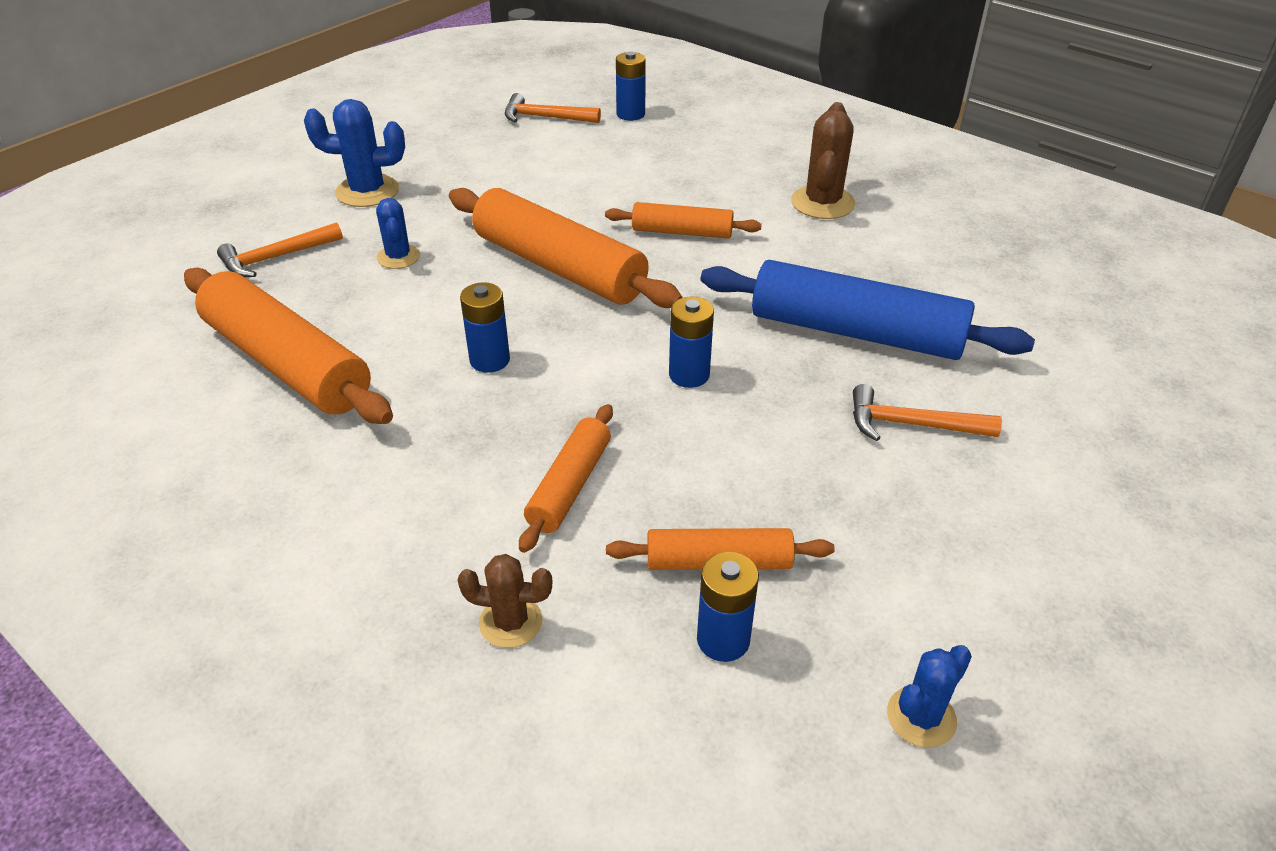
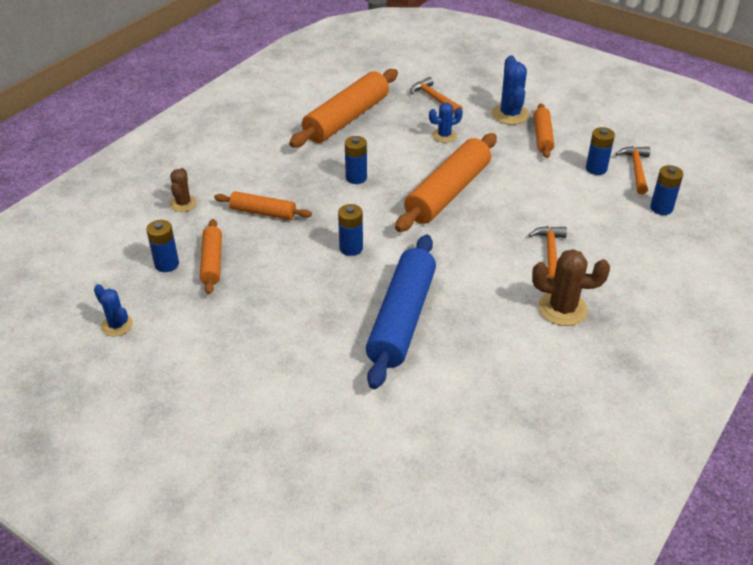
camera: 85 degrees right, 0 degrees up
(535, 143) = (596, 169): none -> blue battery
(682, 232) = (501, 240): orange rolling pin -> orange rolling pin (542, 136)
(912, 424) = (313, 338): orange hammer -> orange hammer (550, 253)

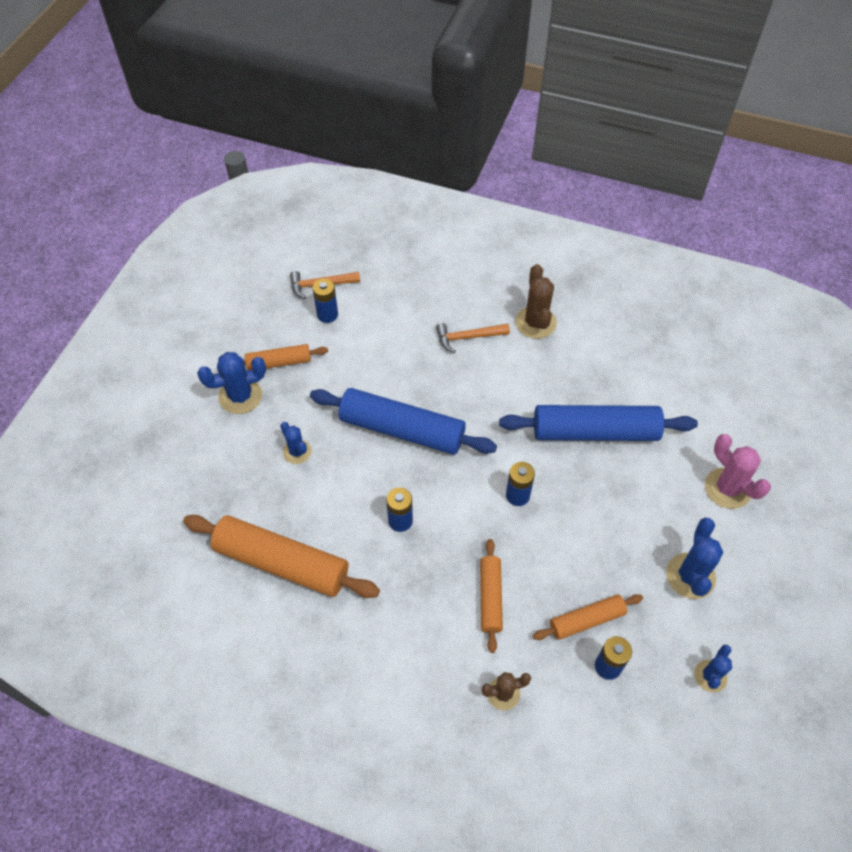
camera: 105 degrees left, 15 degrees up
(213, 342) = (690, 576): none -> blue cactus
(291, 406) = (727, 488): none -> pink cactus
(434, 98) = (218, 476): orange hammer -> none
(448, 192) = (402, 430): orange rolling pin -> blue rolling pin
(661, 208) = (377, 265): blue battery -> none

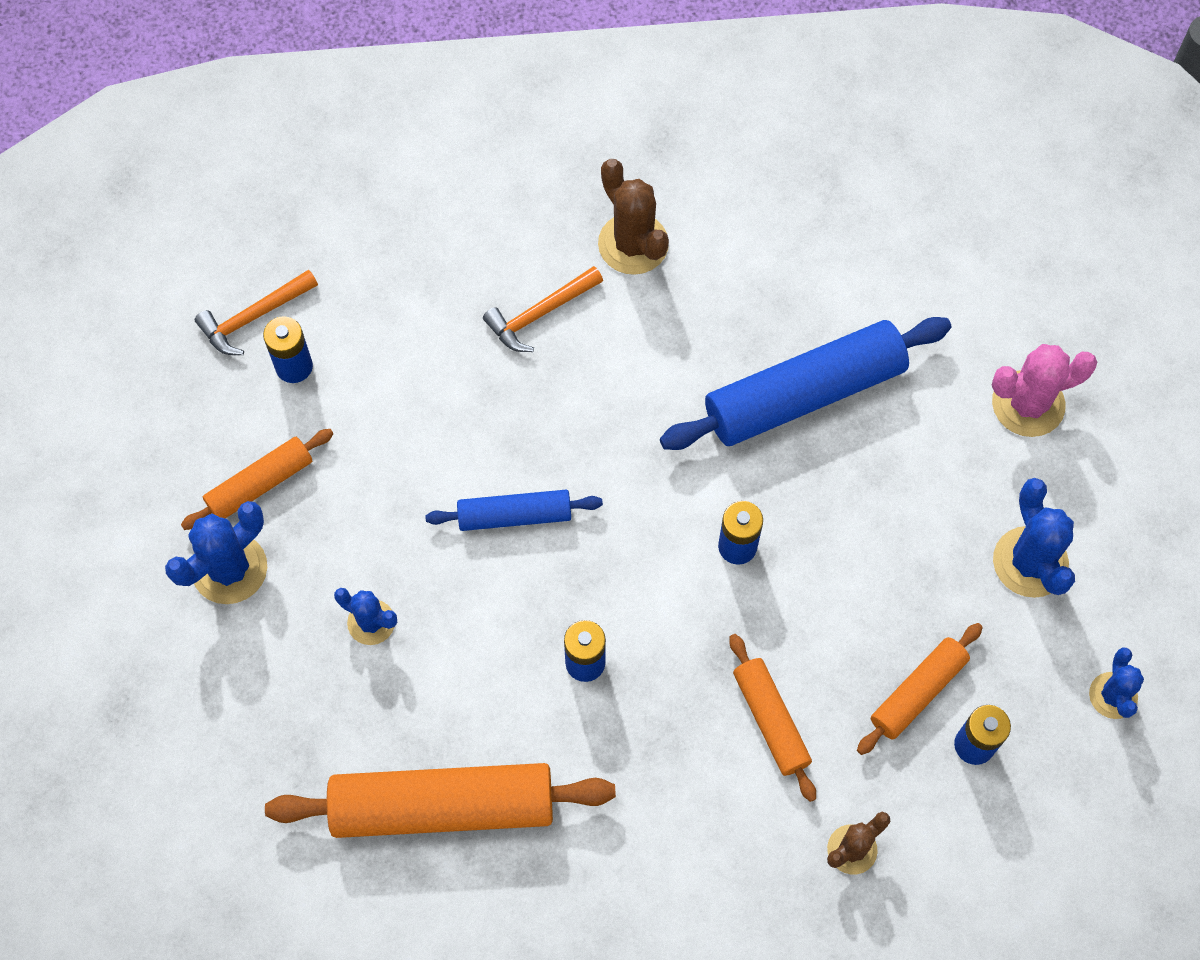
camera: 25 degrees left, 10 degrees up
(402, 430) = (514, 515): blue rolling pin -> blue rolling pin, size x0.54
(727, 488) = (1028, 404): pink cactus -> pink cactus turned 45 degrees counterclockwise

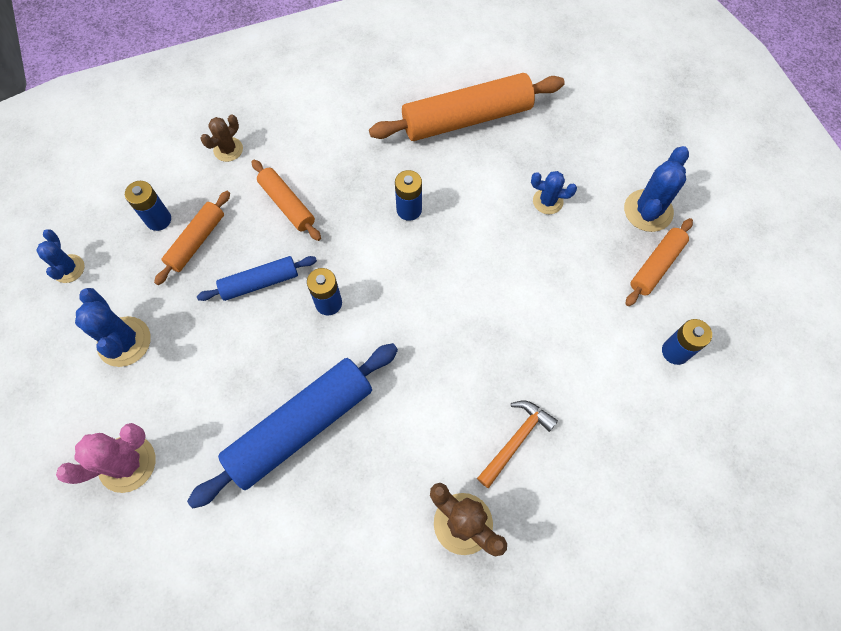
camera: 165 degrees right, 0 degrees up
(254, 317) = (722, 381): orange hammer -> none
(514, 515) = (483, 287): blue rolling pin -> blue rolling pin (260, 282)

